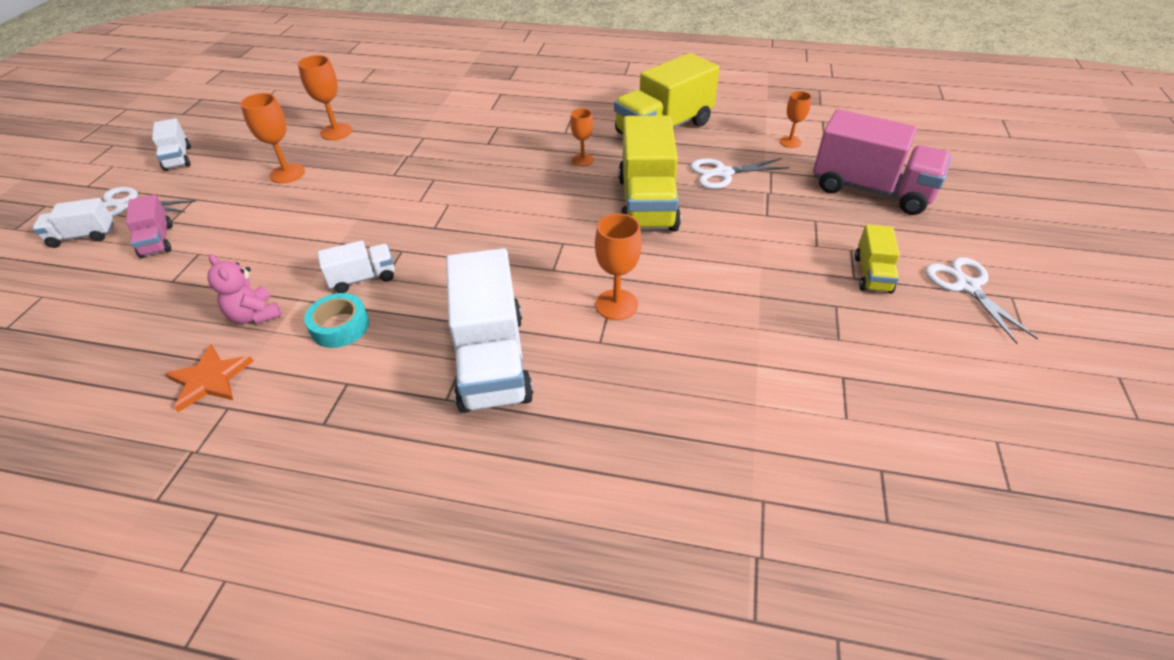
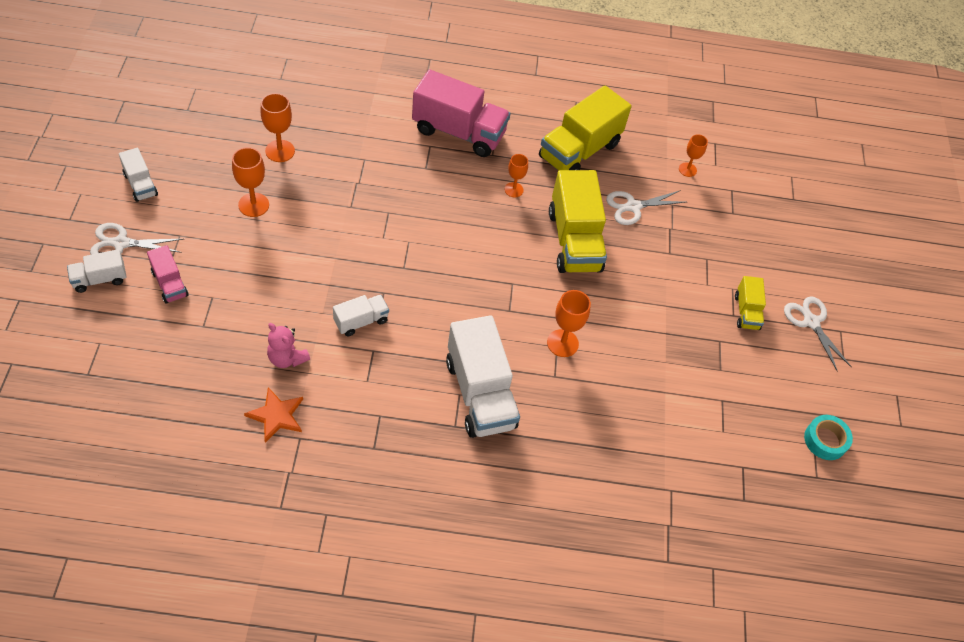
camera: 15 degrees left, 10 degrees up
(340, 326) = (358, 367): turquoise tape -> turquoise tape (825, 440)
(871, 190) = (750, 226): pink truck -> pink truck (459, 132)

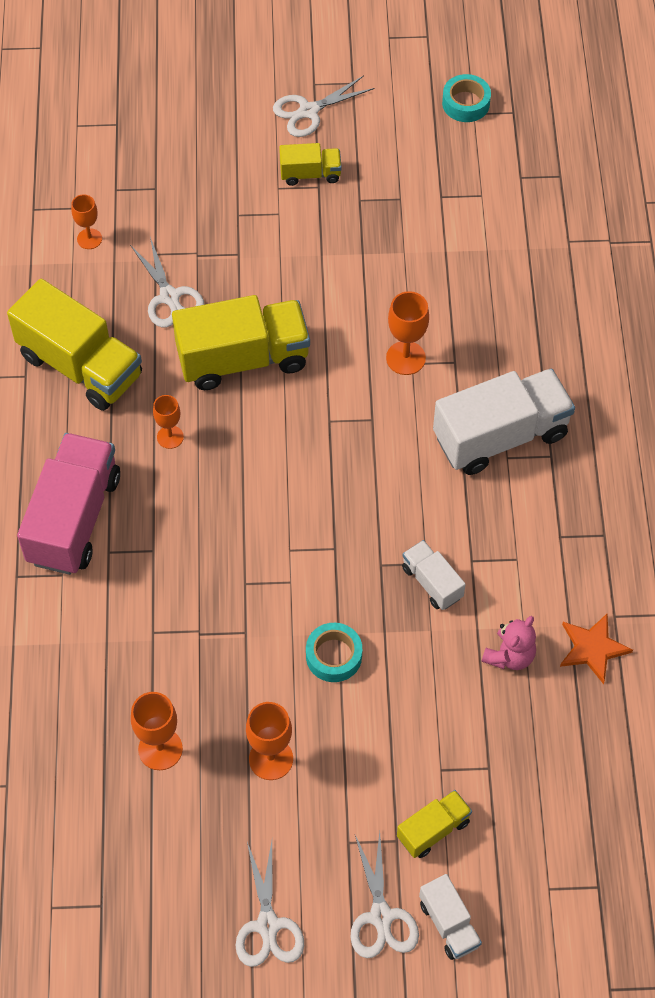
camera: 90 degrees left, 5 degrees up
(140, 185) = (268, 925): white truck -> white scissors
(170, 284) = (433, 829): pink truck -> yellow truck
(318, 252) = (334, 656): none -> turquoise tape

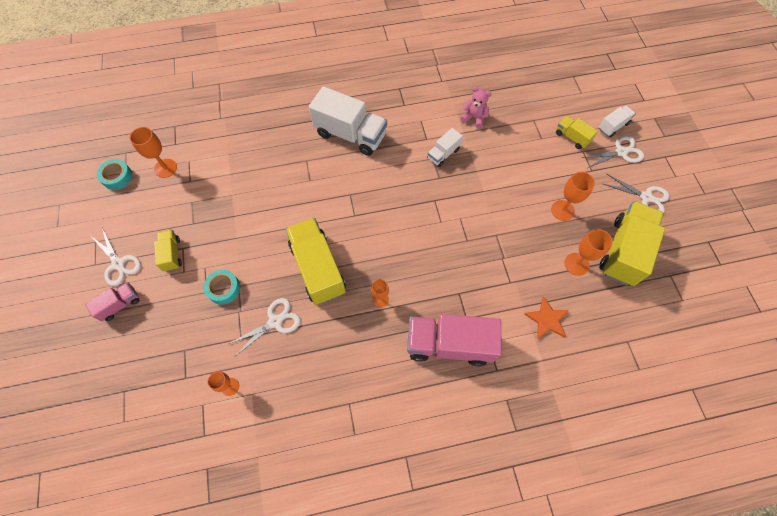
camera: 100 degrees left, 5 degrees up
(80, 366) = (336, 367): yellow truck -> yellow truck (623, 251)
(242, 115) = (120, 305): none -> pink truck
(268, 925) = (646, 197): white scissors -> white scissors turned 45 degrees clockwise
(334, 656) = (497, 191): turquoise tape -> turquoise tape (224, 288)
(405, 358) = (306, 184): orange goblet -> orange goblet (165, 168)
(500, 436) = (350, 135): white truck -> white truck turned 150 degrees clockwise
(592, 648) = (461, 87): orange star -> orange star (547, 319)

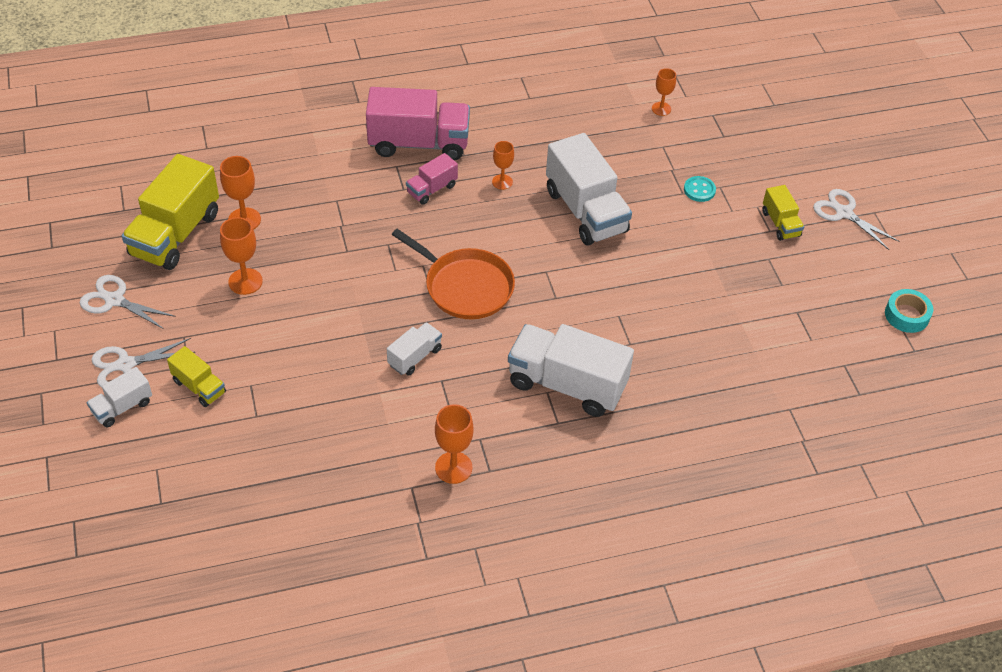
camera: 175 degrees right, 15 degrees down
(120, 305) = (819, 174): pink truck -> pink truck (432, 189)
(165, 168) = (841, 328): orange goblet -> orange goblet (453, 467)
(224, 288) = (699, 190): turquoise tape -> turquoise button
(275, 321) = (626, 161): white scissors -> none
(318, 268) = (585, 211): yellow truck -> white truck
(411, 204) = (465, 286): none -> orange pan
(474, 118) = (359, 417): pink teddy bear -> none
(547, 319) = (298, 166): orange star -> none

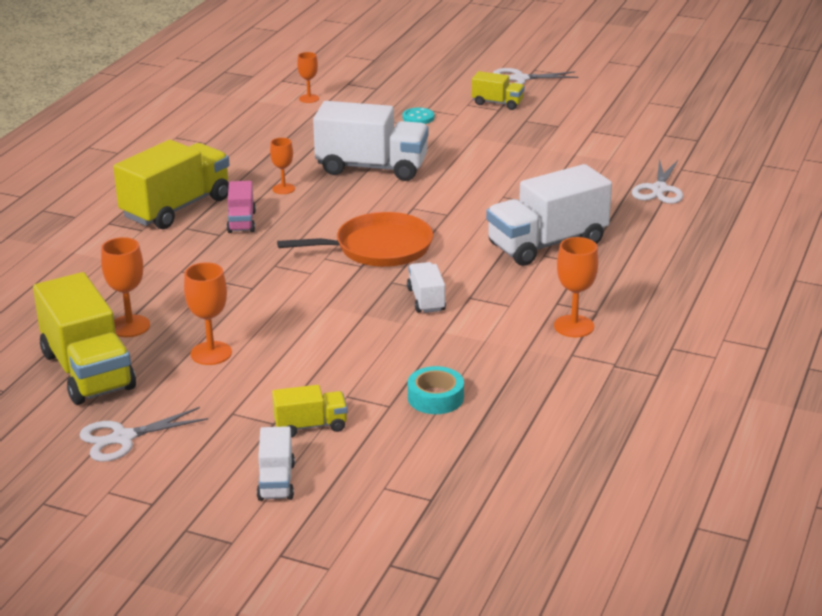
camera: 50 degrees left, 20 degrees down
(125, 365) = (221, 461): white scissors -> white scissors (659, 189)
(419, 143) = (176, 208): pink truck -> yellow truck
(906, 315) = (646, 97): turquoise tape -> turquoise tape (435, 398)

